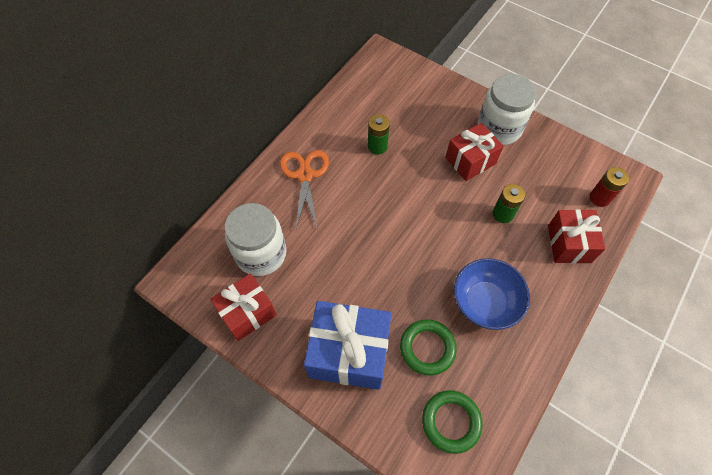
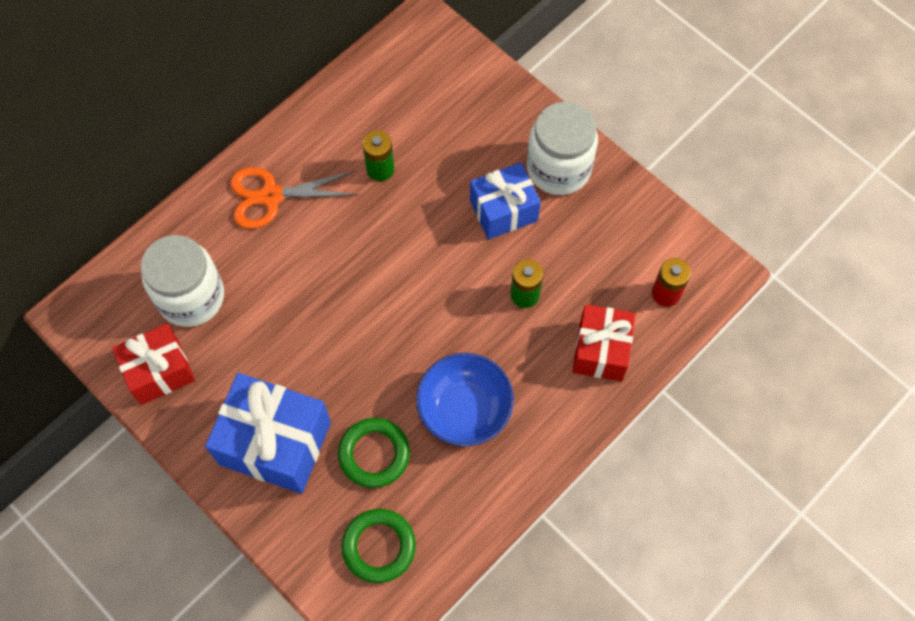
camera: 10 degrees right, 5 degrees up
(305, 175) = (271, 196): orange scissors -> orange scissors turned 105 degrees counterclockwise
(470, 160) = (503, 210): red gift -> blue gift

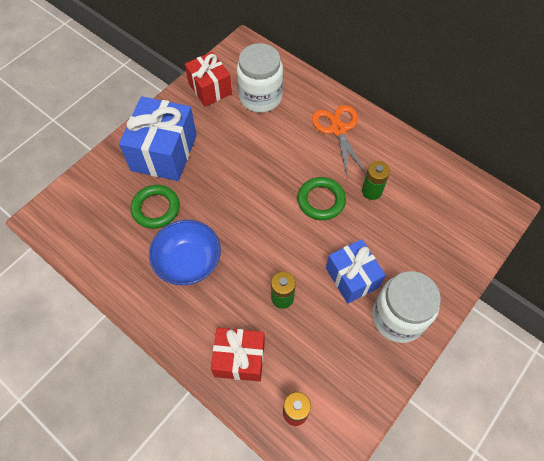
camera: 85 degrees right, 5 degrees down
(379, 546) = (92, 217): green ring -> green ring (321, 200)

